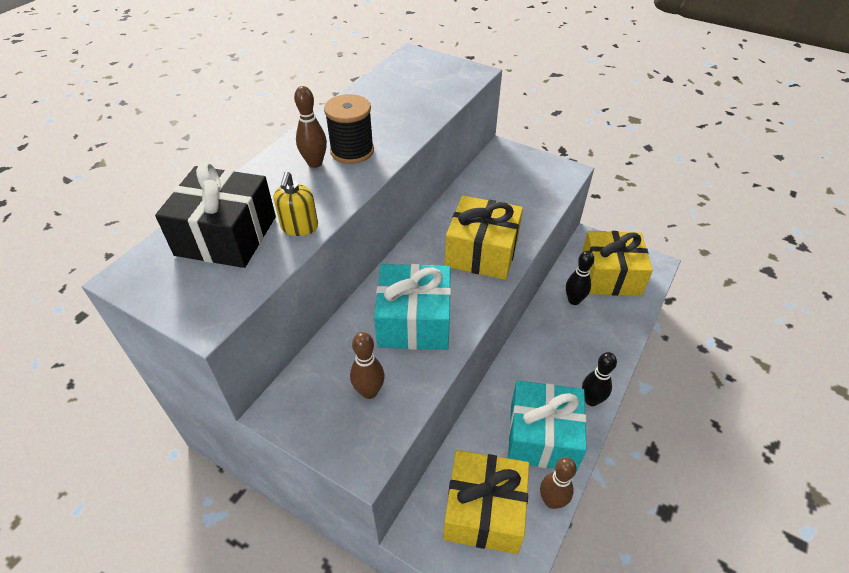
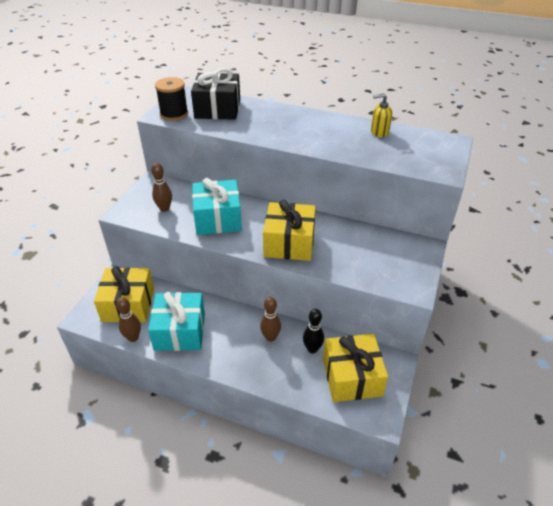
camera: 80 degrees right, 5 degrees down
(299, 227) = (228, 128): yellow soap dispenser -> yellow soap dispenser (379, 132)
(315, 163) = (289, 123): brown bowling pin -> brown bowling pin (270, 337)
(352, 151) = (307, 133): black spool -> black spool (174, 114)
(591, 400) = (212, 360): black bowling pin -> none

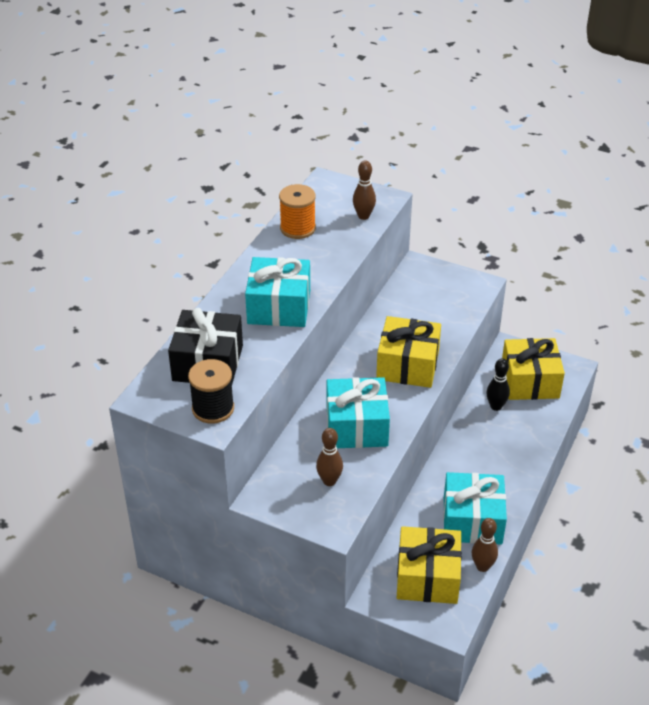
camera: 85 degrees left, 0 degrees up
(270, 337) = (480, 439): brown bowling pin -> brown bowling pin (363, 216)
(279, 130) = (279, 307): none -> turquoise gift
(379, 132) = (297, 228): yellow soap dispenser -> orange spool

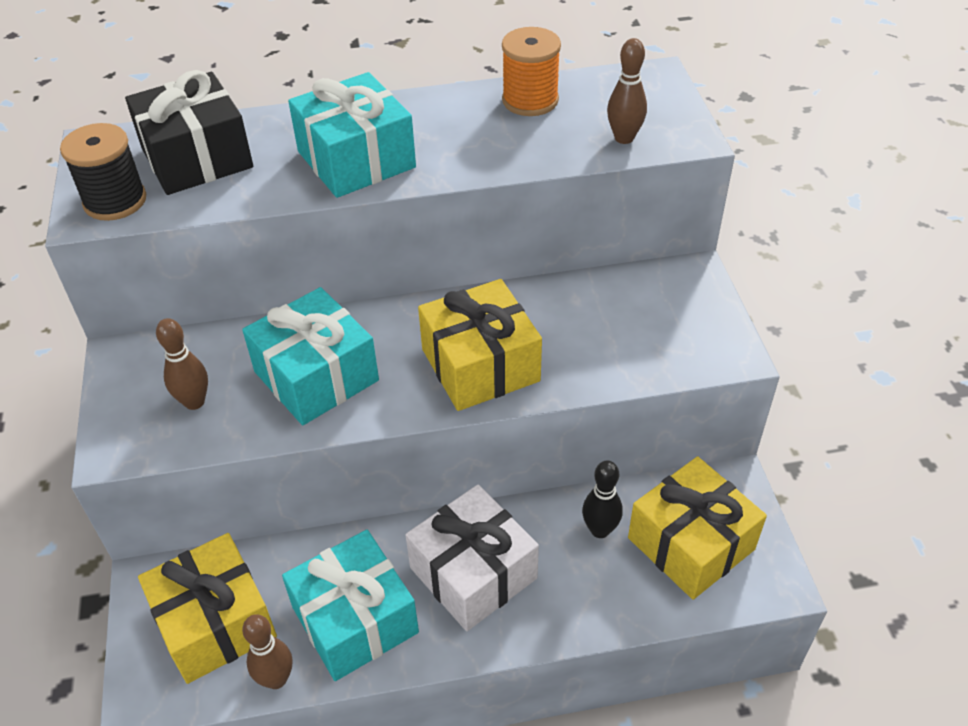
camera: 55 degrees right, 5 degrees up
(482, 463) = (473, 573): none -> white gift

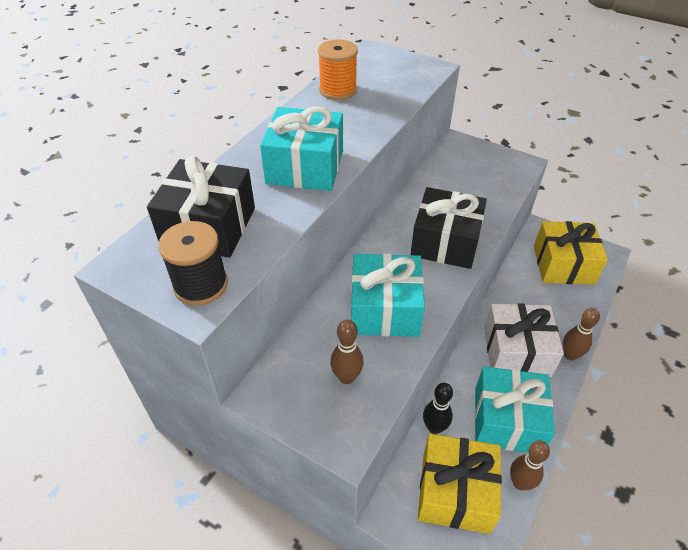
camera: 50 degrees left, 0 degrees up
(480, 365) = (445, 242): yellow gift -> black gift
(600, 530) = (529, 289): black bowling pin -> black bowling pin (434, 427)
(624, 138) = (408, 82): brown bowling pin -> brown bowling pin (570, 355)

